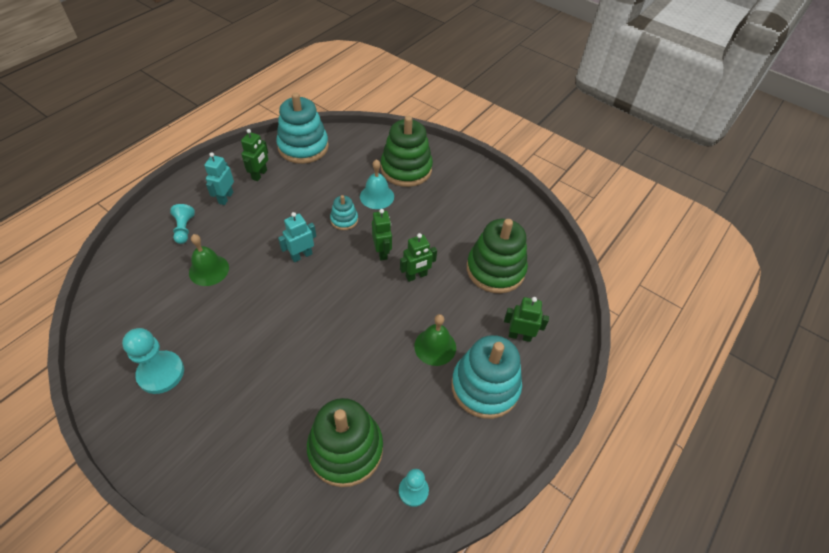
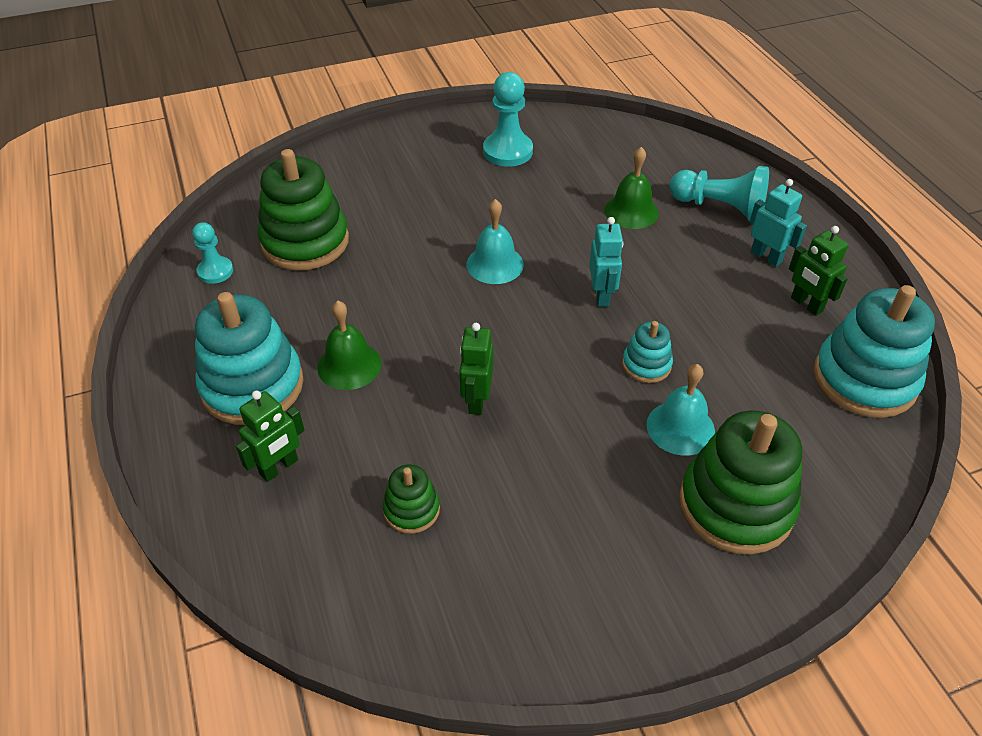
camera: 125 degrees right, 5 degrees down
(184, 229) = (719, 208): turquoise pawn -> turquoise pawn, size x1.65
(303, 318) = (495, 264): none -> turquoise bell
(382, 252) = (550, 381): green robot -> none
(495, 269) = (411, 509): green stacking toy -> green stacking toy, size x0.49

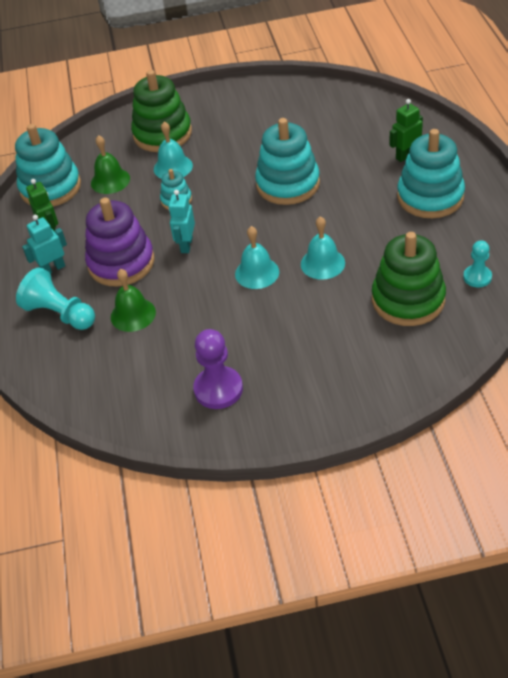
camera: 165 degrees left, 0 degrees up
(349, 365) = (367, 206): green bell -> green bell (110, 180)
(411, 279) = (322, 263): none -> turquoise bell
(411, 509) = (331, 136): green stacking toy -> none
(476, 400) = (288, 184): green robot -> turquoise stacking toy
(507, 151) = (218, 389): turquoise pawn -> purple pawn
(679, 268) = (121, 263): none -> purple stacking toy
(766, 257) = (53, 269): turquoise robot -> turquoise robot turned 90 degrees clockwise

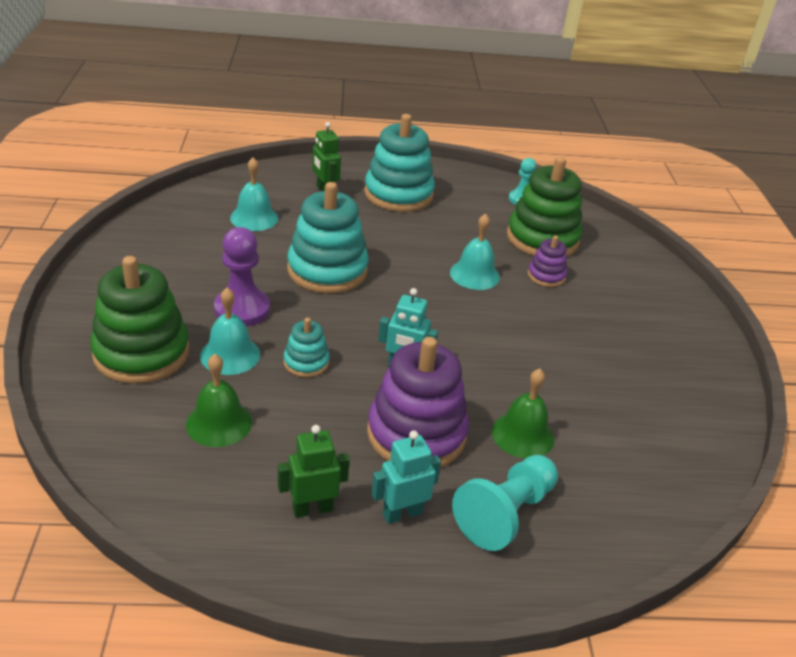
camera: 90 degrees left, 10 degrees down
(50, 188) = (190, 499): turquoise stacking toy -> none
(53, 269) = (402, 513): turquoise robot -> turquoise robot turned 90 degrees clockwise
(218, 389) = (656, 380): purple pawn -> purple pawn (242, 309)
(257, 273) = (475, 320): turquoise bell -> turquoise bell (254, 218)
(343, 308) = (546, 276): none -> purple stacking toy

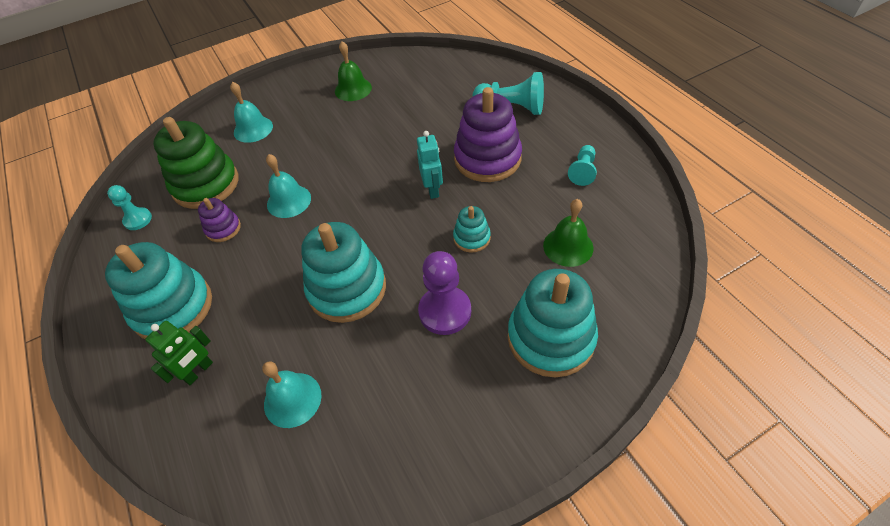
camera: 110 degrees left, 15 degrees up
(141, 353) = (550, 338): green stacking toy -> turquoise stacking toy
(230, 355) = (502, 283): turquoise bell -> turquoise bell (253, 129)
(312, 509) = (583, 171): green robot -> turquoise pawn
(402, 513) = (549, 139): turquoise robot -> none
(522, 435) = (447, 121): green bell -> green bell (353, 89)
(546, 276) = (263, 165): purple stacking toy -> purple stacking toy (223, 228)

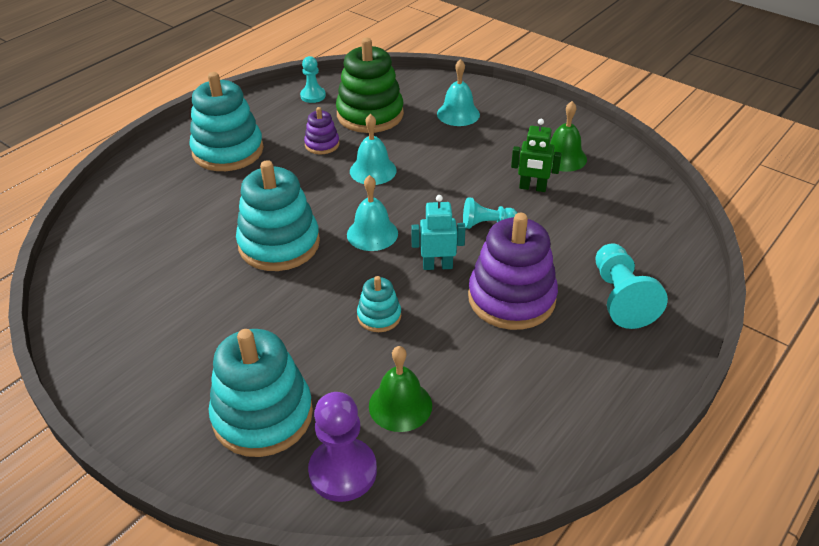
camera: 65 degrees right, 10 degrees down
(198, 371) = (170, 188): green robot -> green robot (532, 188)
(292, 399) = (154, 249): turquoise bell -> turquoise bell (372, 233)
(433, 189) = (437, 266): turquoise robot -> turquoise robot turned 150 degrees counterclockwise
(445, 311) = (273, 321): purple pawn -> purple pawn (343, 471)
(583, 171) = (539, 395): turquoise pawn -> turquoise pawn (486, 224)

